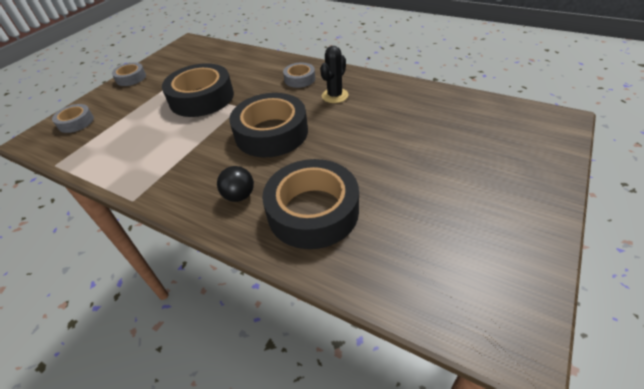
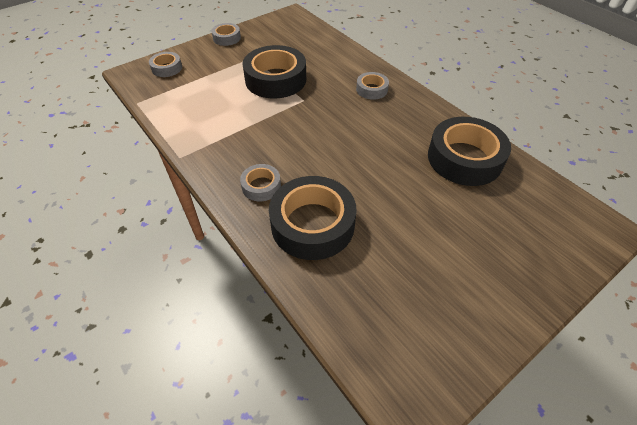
camera: 20 degrees right, 5 degrees up
(239, 196) = (261, 186): black ball -> grey tape
(271, 133) = (317, 137): black tape -> black tape (464, 158)
(335, 96) = (394, 119): black cactus -> none

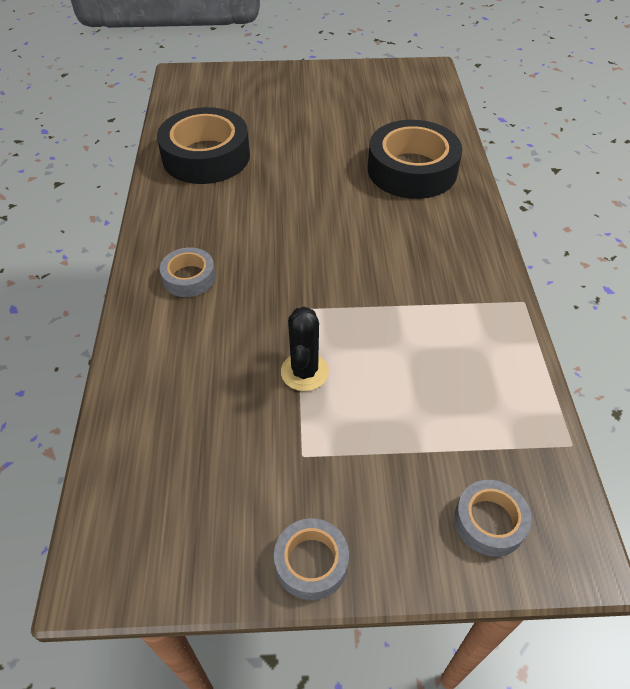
camera: 145 degrees left, 0 degrees up
(261, 186) = (439, 222): grey tape -> none
(275, 79) = (304, 372): black tape -> black cactus

